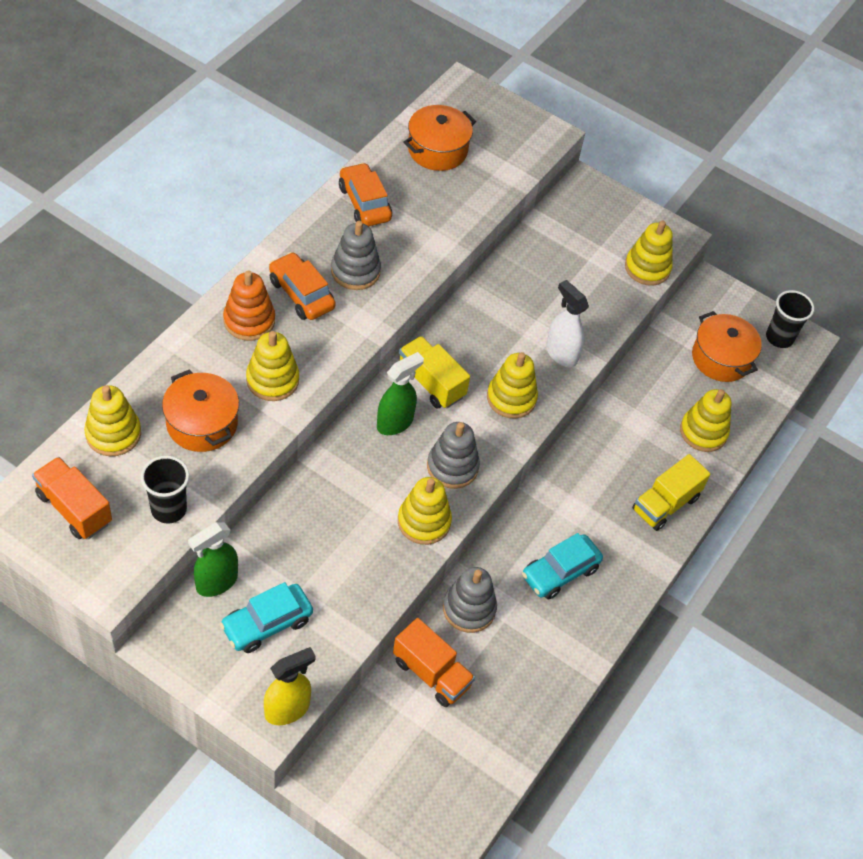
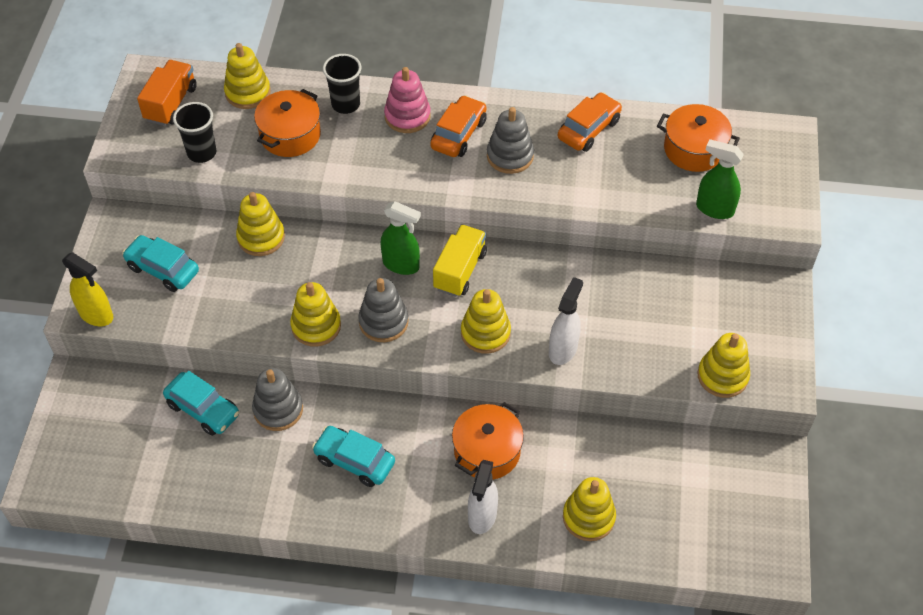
camera: 70 degrees right, 0 degrees up
(216, 582) = (181, 223): green spray bottle -> green spray bottle (714, 209)
(249, 321) = (407, 116): orange stacking toy -> pink stacking toy
(272, 380) = (360, 156): yellow stacking toy -> yellow stacking toy (261, 237)
(431, 673) = (203, 409): orange truck -> turquoise car
(665, 504) = (482, 516): yellow truck -> white spray bottle
(721, 358) = (691, 499): orange pot -> orange pot (487, 451)
(779, 338) = (761, 543): black cup -> black cup (345, 104)

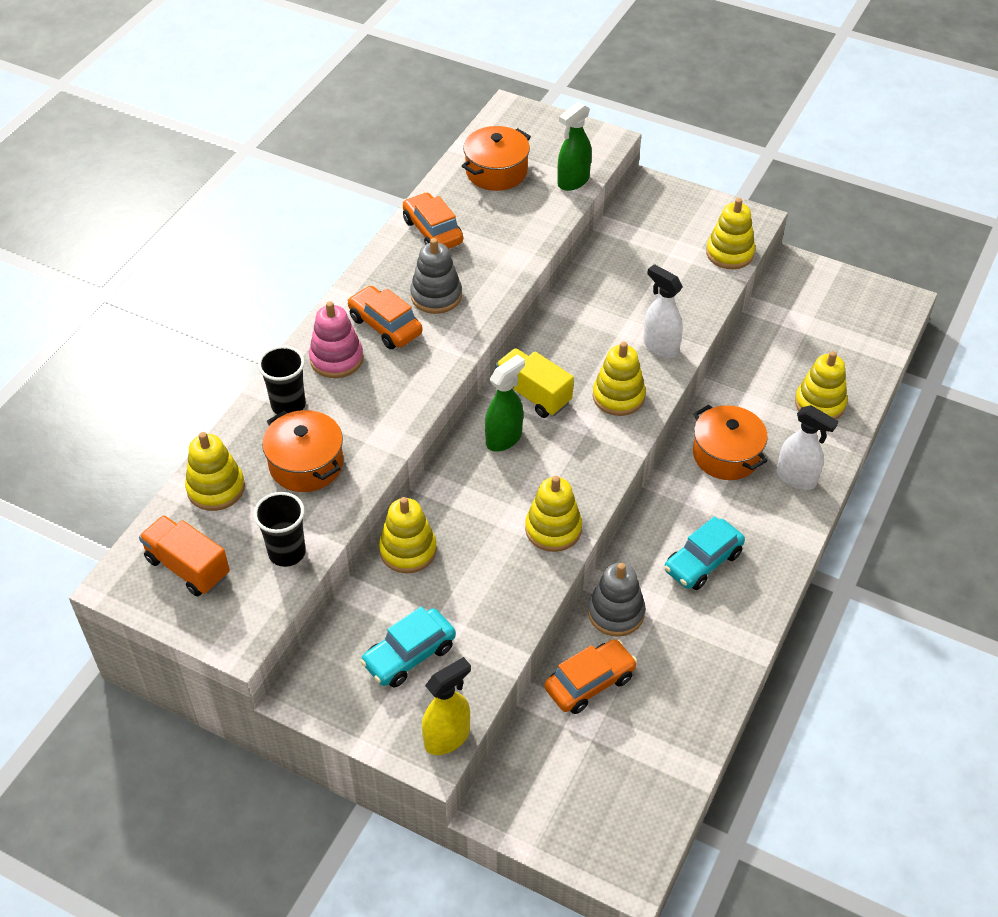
camera: 70 degrees left, 5 degrees down
(203, 409) = (589, 683): turquoise car -> orange car
(383, 322) = (572, 471): grey stacking toy -> none

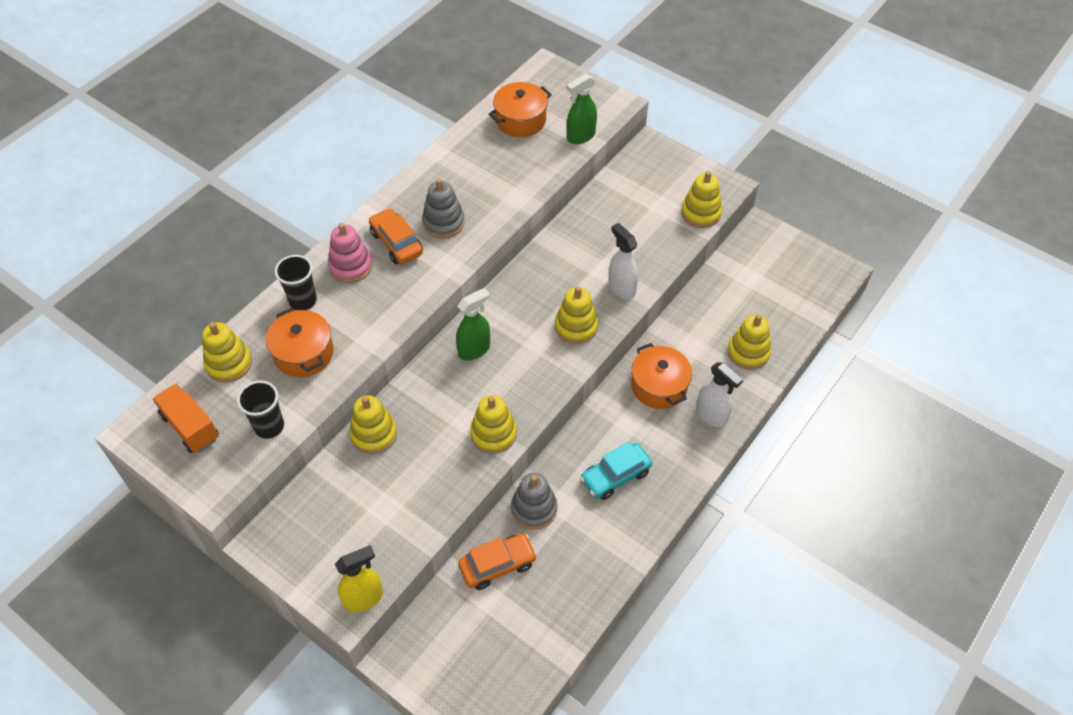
camera: 10 degrees right, 5 degrees up
(409, 655) = (352, 523): turquoise car -> none
(432, 231) = (455, 166): orange car -> none
(533, 395) = (507, 315): yellow truck -> none

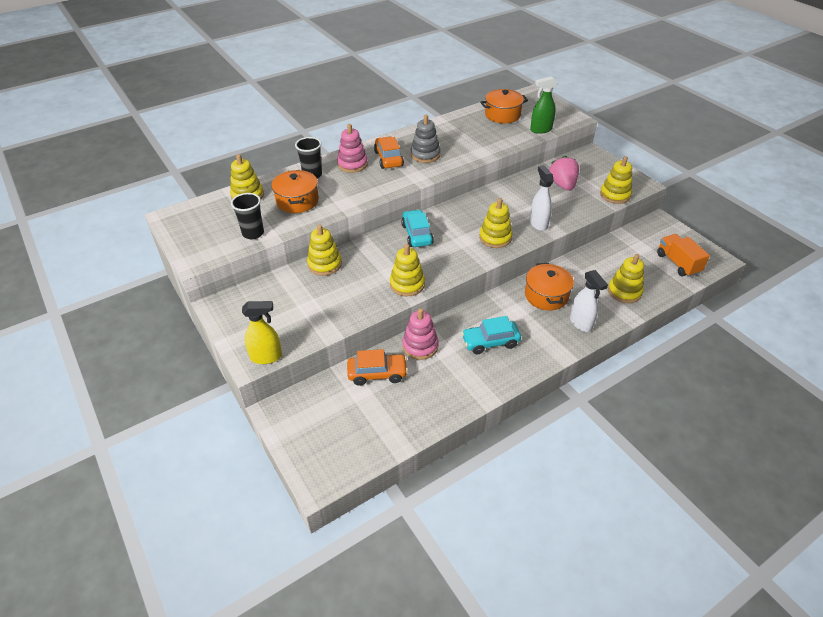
camera: 20 degrees right, 10 degrees down
(190, 427) = (204, 222): orange truck -> orange truck (678, 263)
(474, 350) = (417, 234): green spray bottle -> turquoise car
(534, 509) = (420, 346): grey stacking toy -> pink stacking toy
(631, 213) = (562, 185): none -> pink strawberry

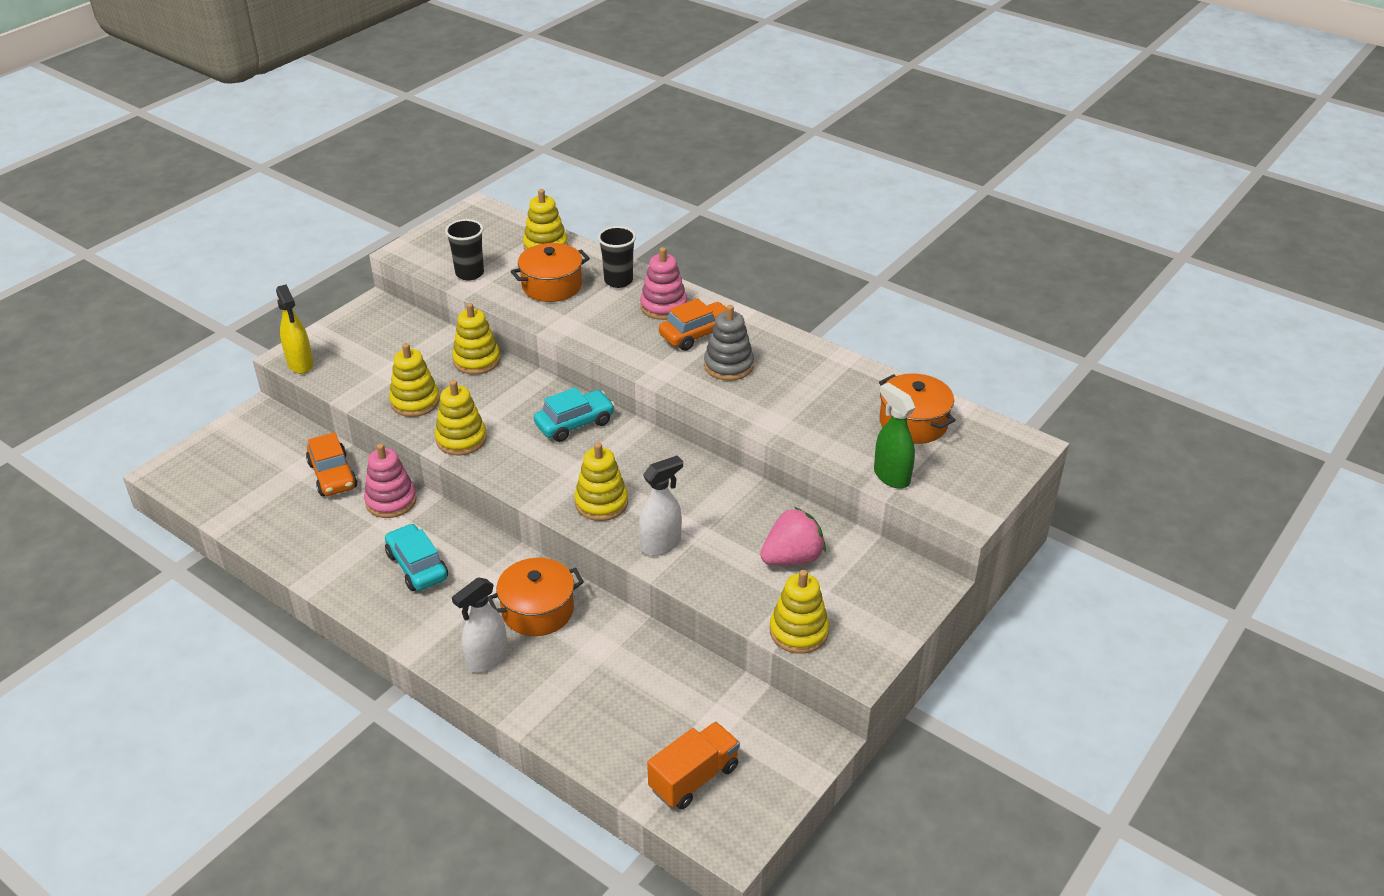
camera: 70 degrees right, 5 degrees down
(624, 291) = (583, 706): yellow stacking toy -> yellow stacking toy (415, 402)

